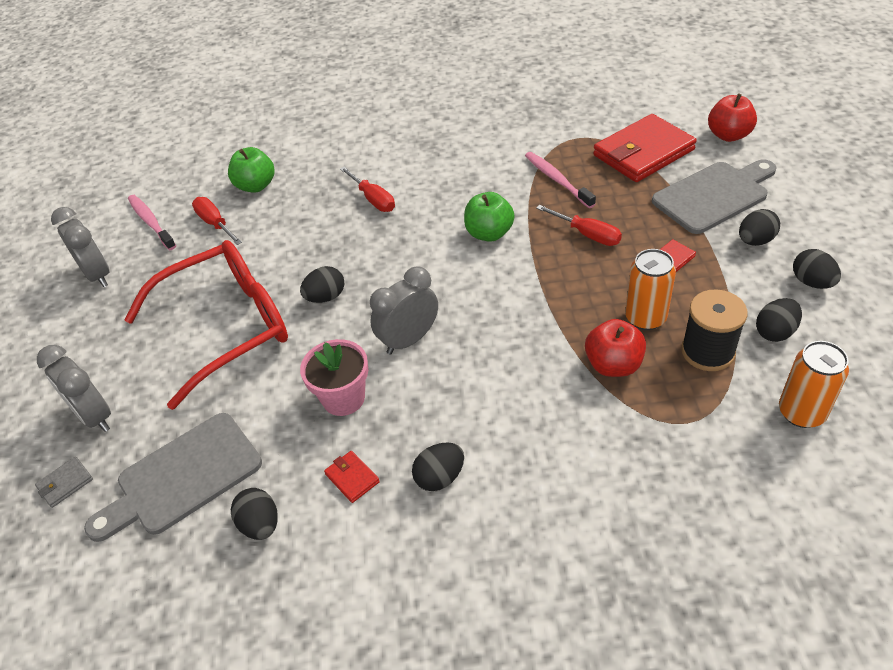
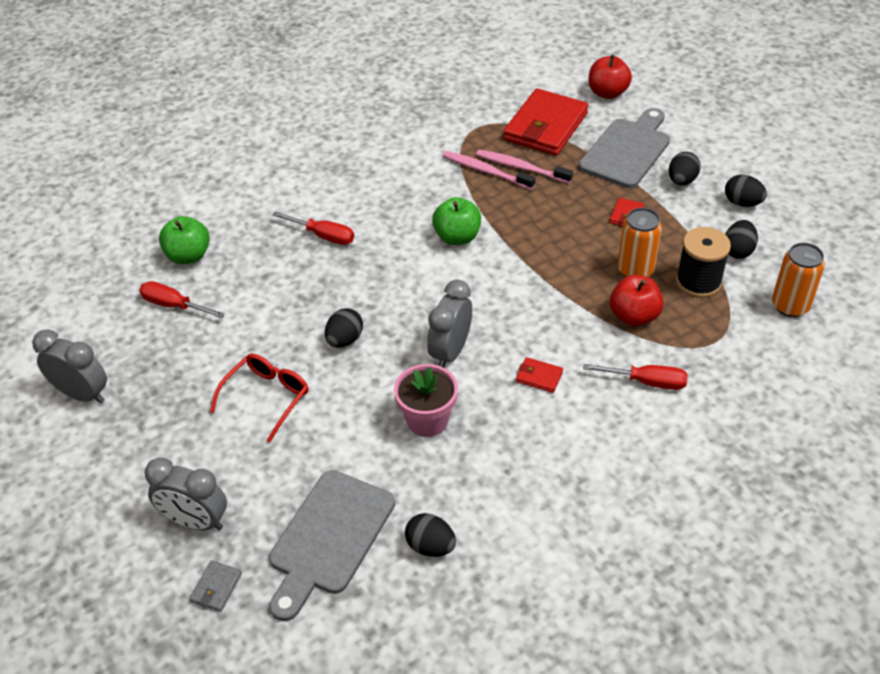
camera: 30 degrees left, 0 degrees up
(151, 222) = (99, 324): pink toothbrush -> pink toothbrush (521, 167)
(227, 327) = (266, 397): red glasses -> red glasses, size x0.52
(352, 478) = (482, 480): red wallet -> red wallet (539, 377)
(440, 477) = (555, 452): black egg -> none
(587, 234) = (543, 213): red screwdriver -> red screwdriver (646, 382)

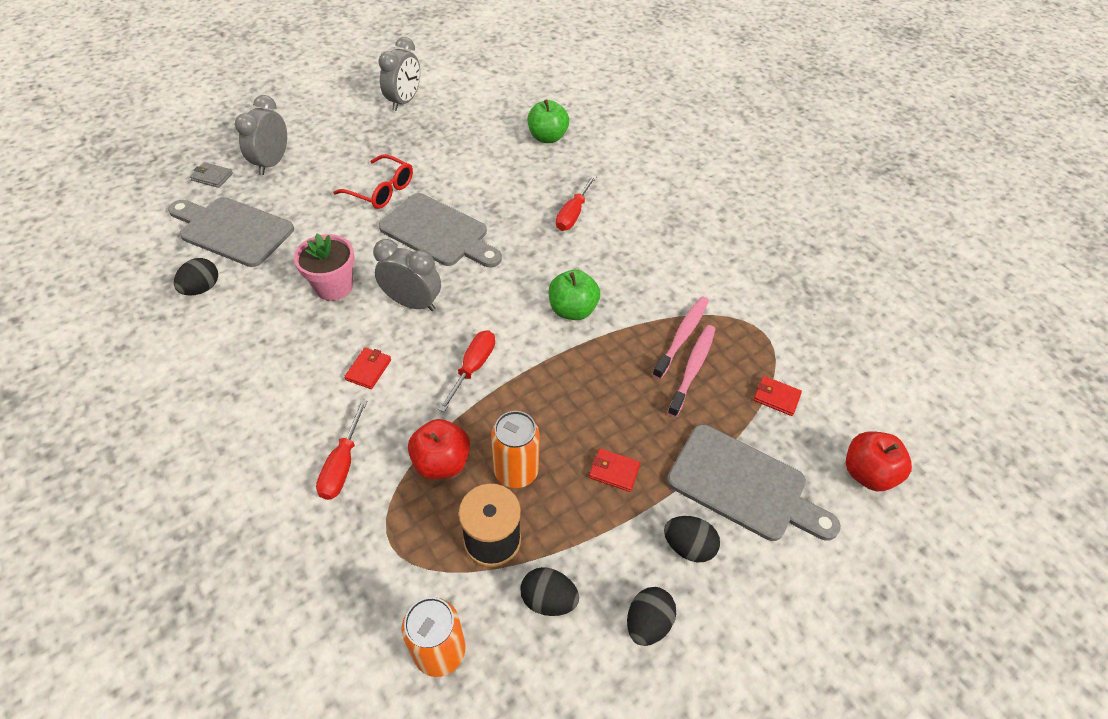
camera: 85 degrees right, 5 degrees up
(174, 305) = (490, 135): red screwdriver -> red screwdriver (473, 368)
(344, 340) = (438, 232): black egg -> grey cutting board
(545, 126) = (776, 397): red wallet -> red wallet, size x0.41

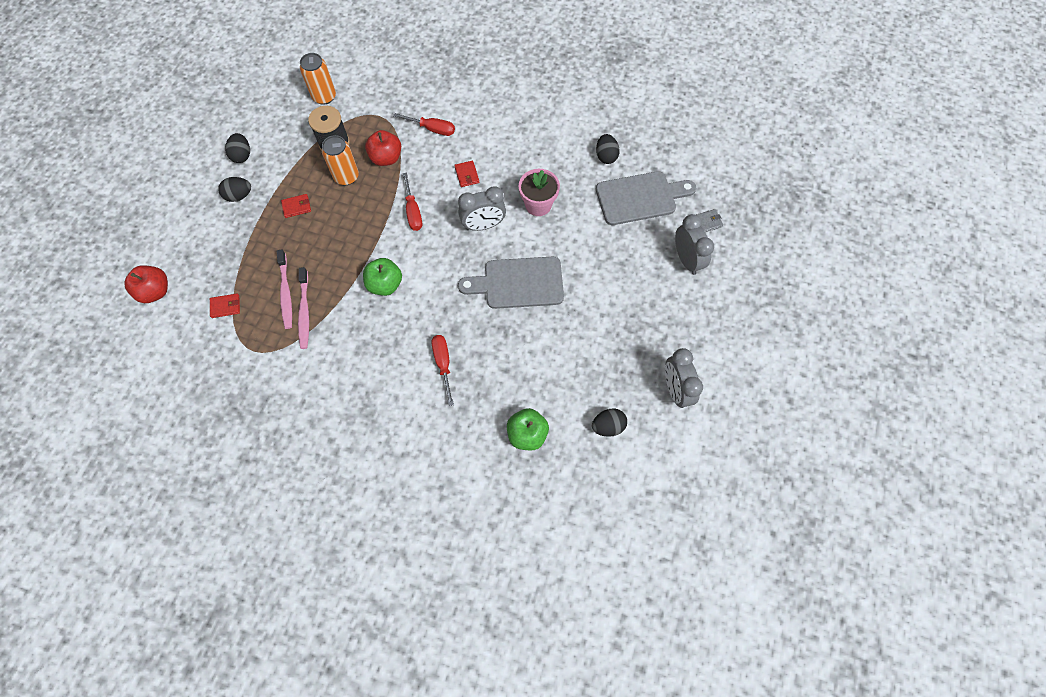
camera: 145 degrees right, 15 degrees up
(342, 464) = (432, 129): red screwdriver -> red screwdriver turned 135 degrees clockwise
(381, 190) = (591, 290): red glasses -> none
(548, 599) = (292, 138): black egg -> black egg (608, 426)
(743, 485) = (224, 242): grey cutting board -> none

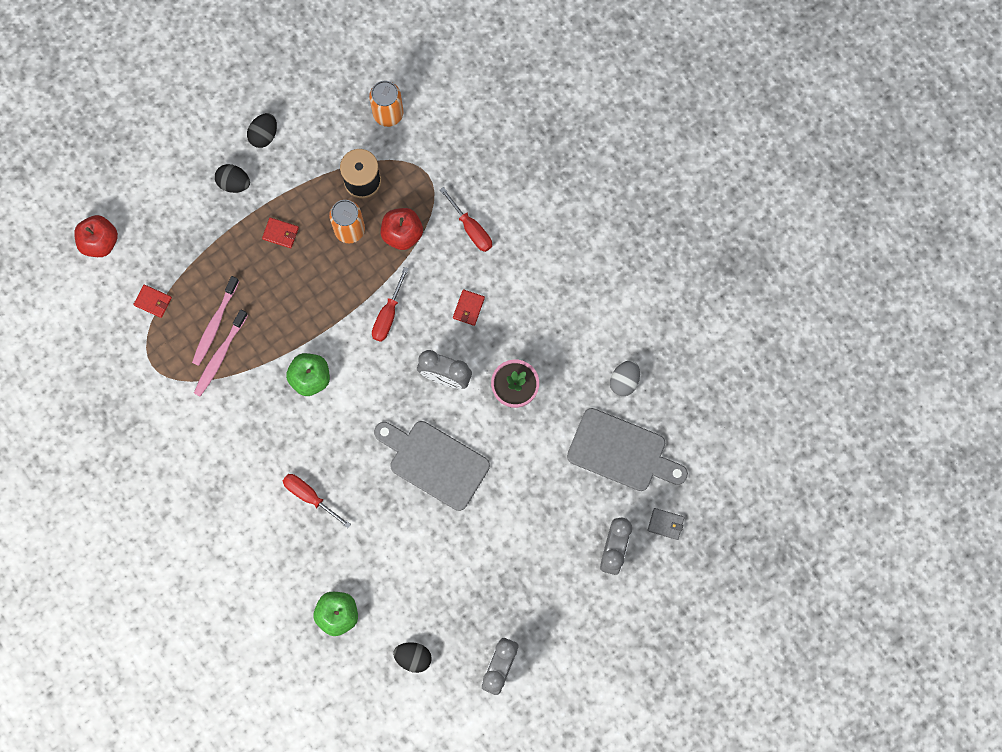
camera: 35 degrees right, 10 degrees up
(443, 364) = (310, 496): red screwdriver -> red screwdriver turned 75 degrees counterclockwise
(606, 156) = (624, 381): black egg -> grey egg

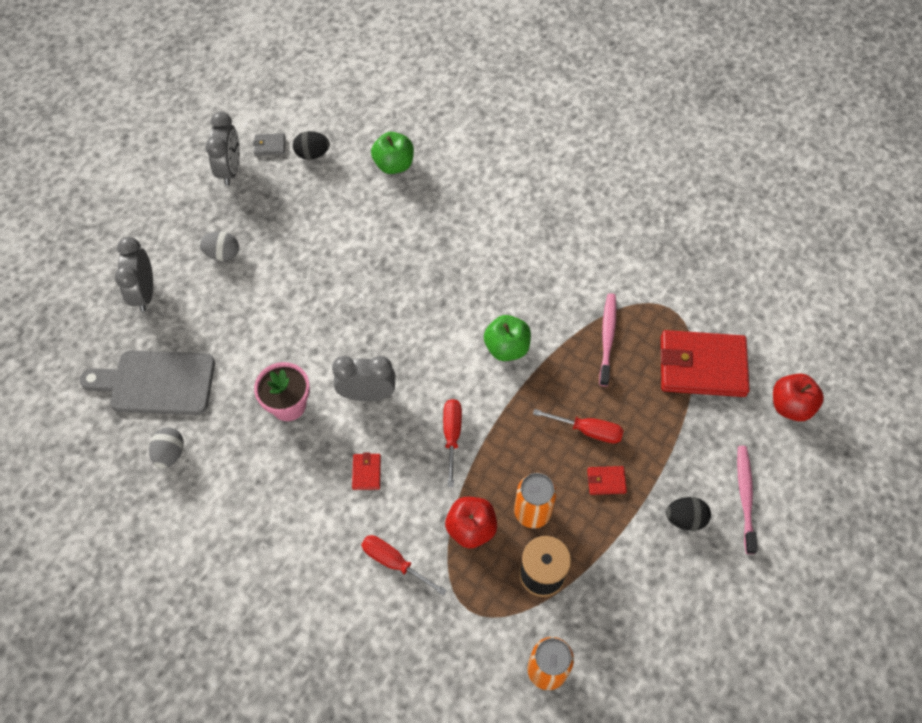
camera: 160 degrees right, 15 degrees down
(153, 301) = (702, 366): red wallet -> red wallet, size x2.44
(215, 324) = (628, 366): pink toothbrush -> pink toothbrush (745, 497)
(264, 135) = (680, 587): black egg -> none
(310, 496) = (460, 246): red screwdriver -> red screwdriver (587, 430)
(434, 462) = (349, 312): grey cutting board -> none
(532, 568) = (222, 254): none -> grey egg
(665, 524) = (95, 331): grey wallet -> grey wallet (269, 146)

